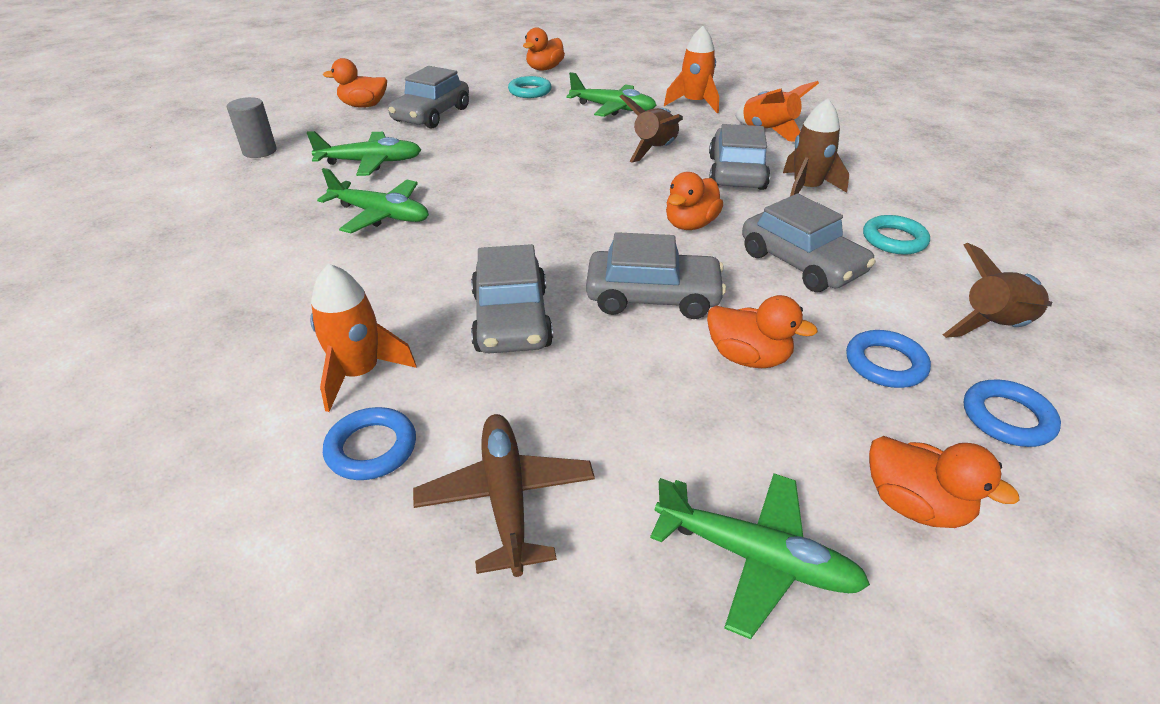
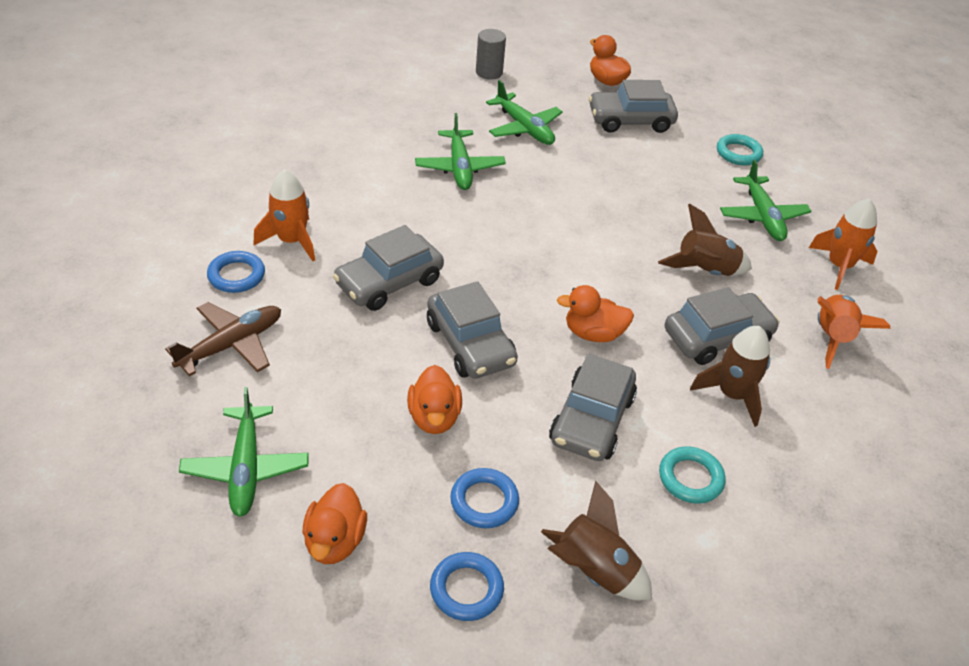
camera: 55 degrees right, 5 degrees up
(544, 69) = (798, 142): orange duck -> none

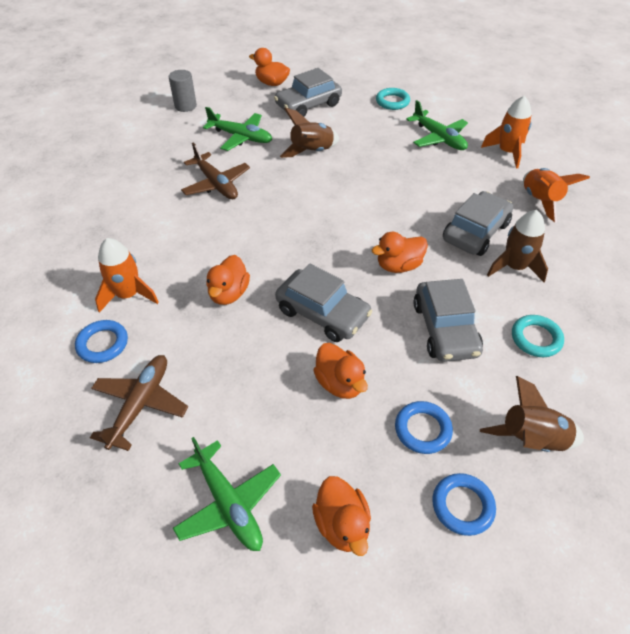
camera: 25 degrees left, 5 degrees up
(389, 282) = (229, 293): grey car -> orange duck
(459, 167) = (216, 184): green plane -> brown plane
(705, 271) = (433, 190): brown rocket -> brown rocket (312, 152)

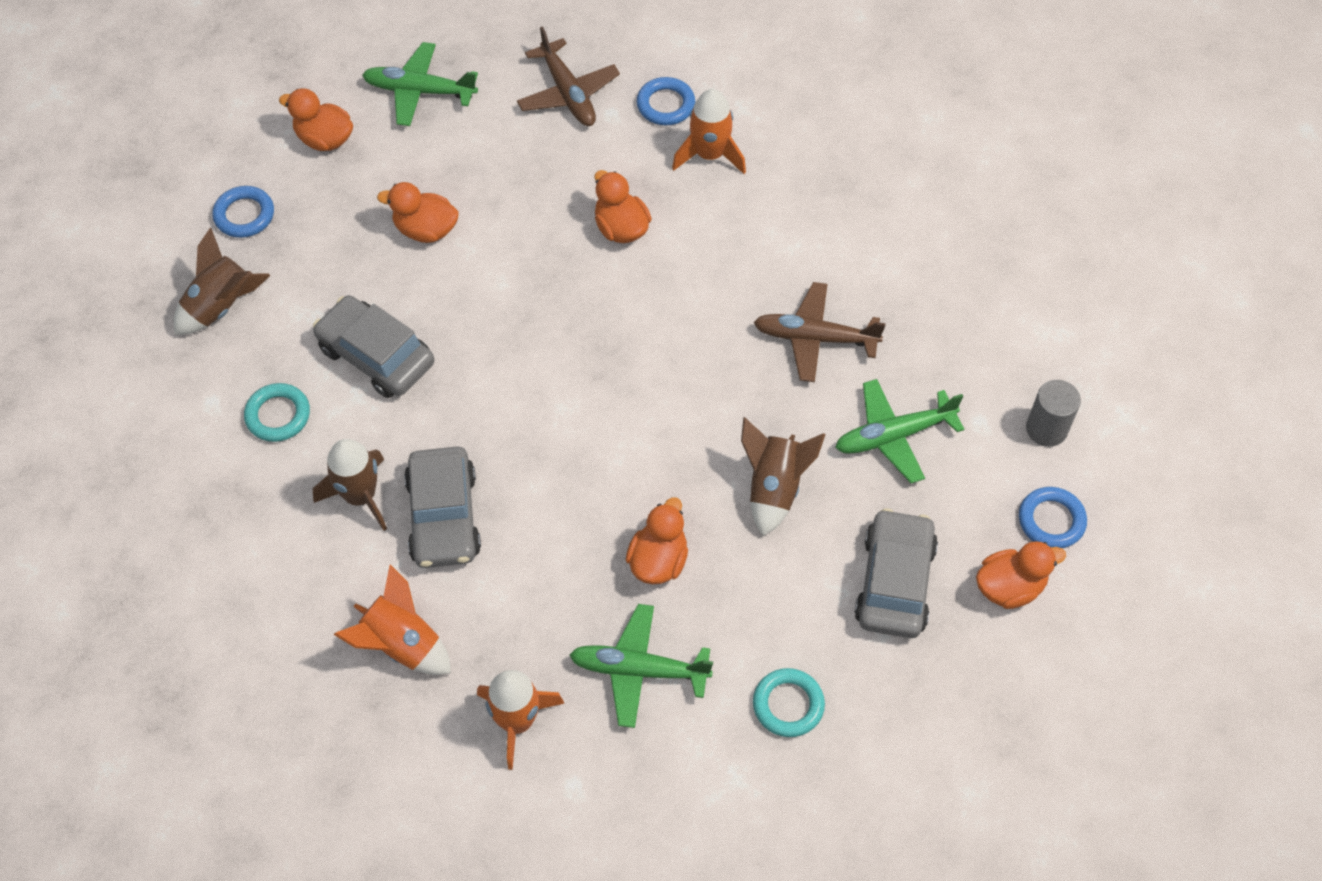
camera: 135 degrees right, 10 degrees up
(322, 313) = (510, 279): grey car -> none
(398, 266) = (488, 394): orange duck -> orange duck (658, 560)
(422, 429) = (320, 246): blue ring -> blue ring (1051, 520)

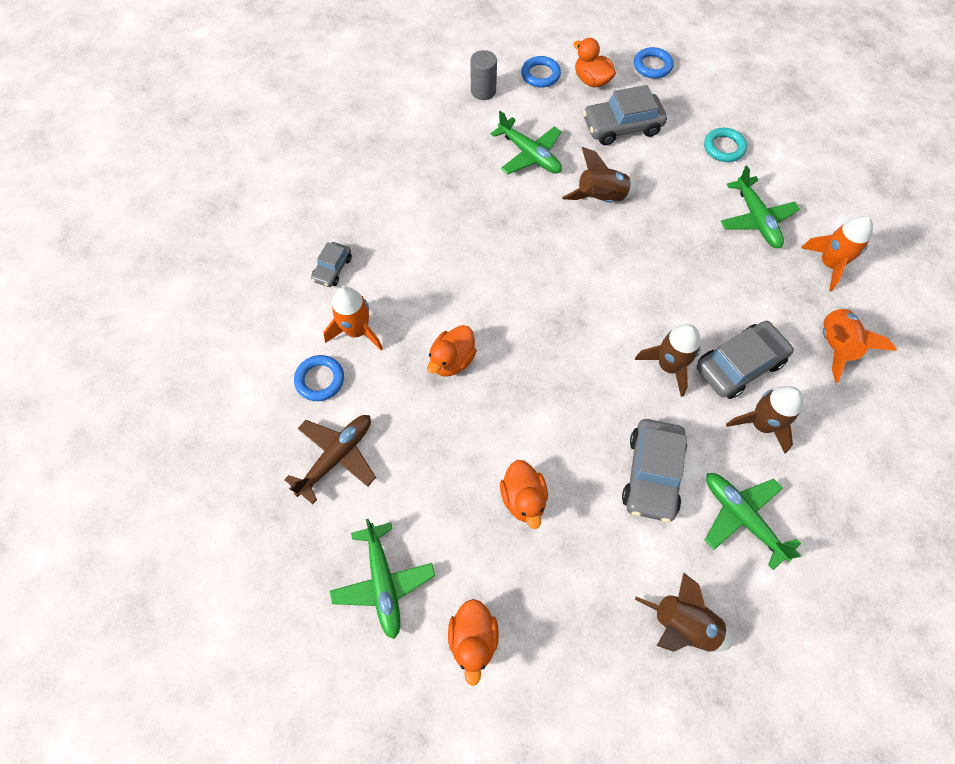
camera: 115 degrees left, 5 degrees up
(244, 215) = (587, 663): blue ring -> blue ring (652, 66)
(278, 415) = (742, 517): turquoise ring -> green plane
(488, 439) = (668, 366): none -> brown rocket
(658, 560) = (685, 236): orange duck -> none
(809, 158) = (332, 269): none -> grey car
(815, 338) = (482, 214): brown plane -> none

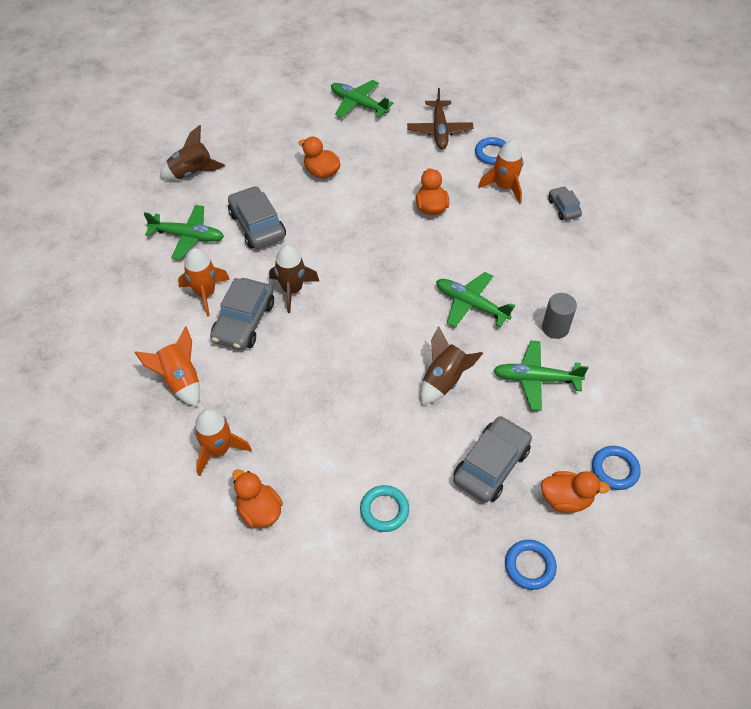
camera: 140 degrees right, 10 degrees down
(473, 639) = (294, 111): orange duck -> orange duck (259, 510)
(483, 91) = (639, 413): grey cylinder -> grey cylinder (555, 328)
(756, 219) = (305, 451): green plane -> green plane (471, 304)
(761, 424) = (205, 293): brown rocket -> orange rocket

